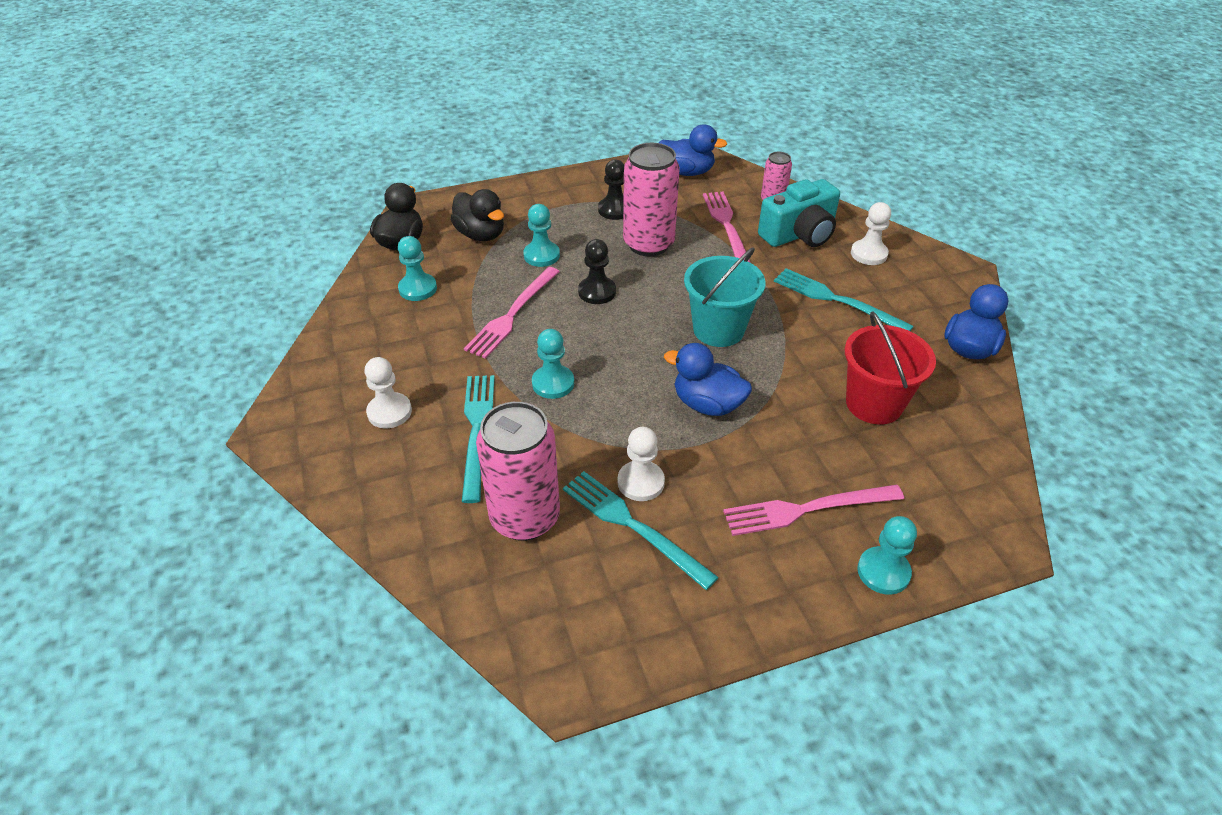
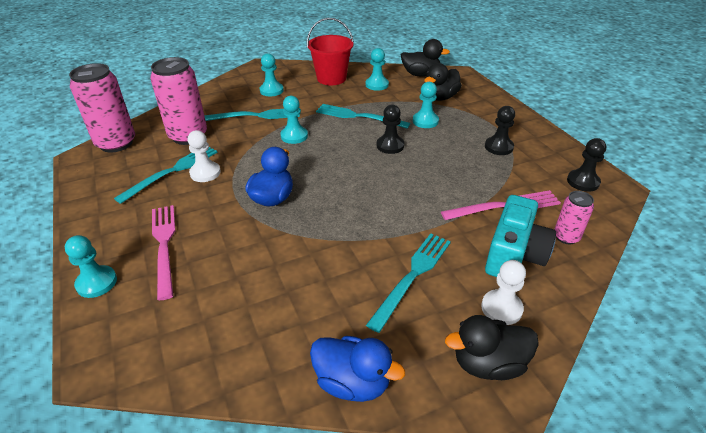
camera: 85 degrees right, 5 degrees down
(389, 412) = (271, 90): white pawn -> turquoise pawn
(512, 314) = (359, 116): pink fork -> turquoise fork
(648, 244) = (458, 165): pink can -> pink can (116, 143)
(687, 172) = (583, 182): blue duck -> black pawn
(718, 329) = (357, 203): turquoise bucket -> none
(799, 234) = (514, 254): turquoise camera -> turquoise camera turned 120 degrees counterclockwise
(874, 404) = (269, 292): red bucket -> red bucket (331, 78)
(930, 271) = (488, 364): none -> black duck

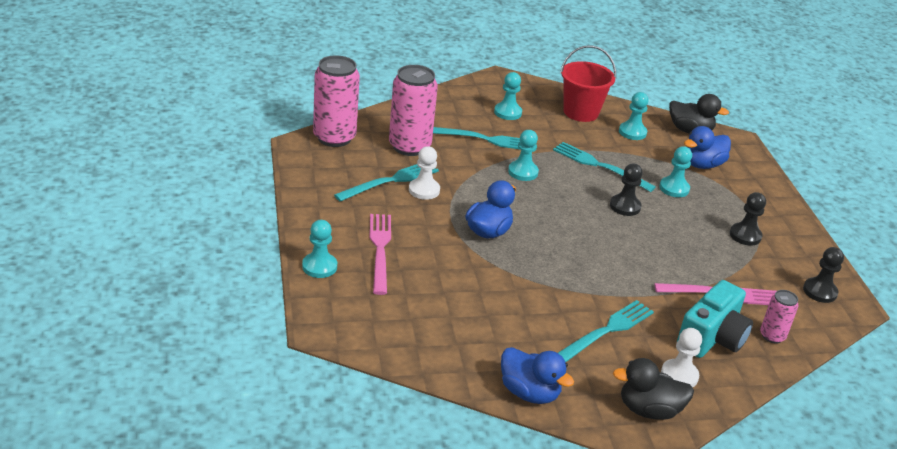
camera: 10 degrees right, 5 degrees down
(440, 97) = (702, 165): black duck -> blue duck

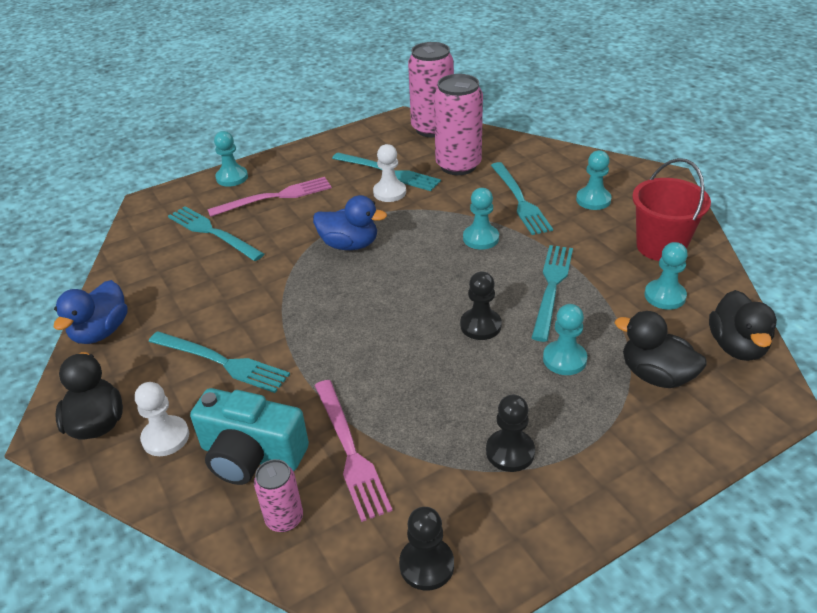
camera: 75 degrees right, 5 degrees up
(414, 299) = (213, 233): none -> turquoise fork
(702, 165) = (656, 375): blue duck -> black duck

